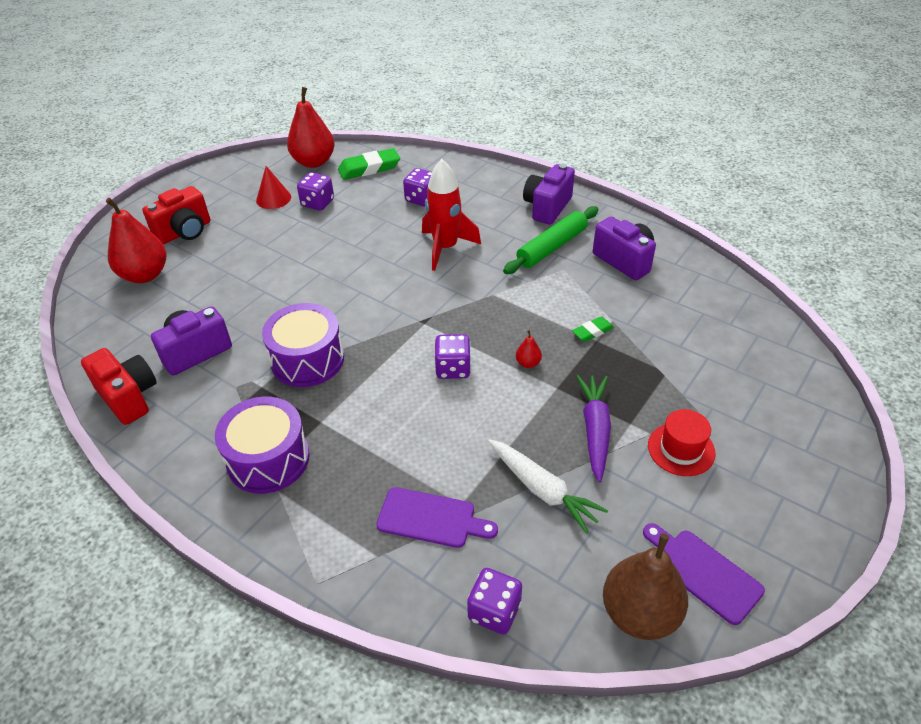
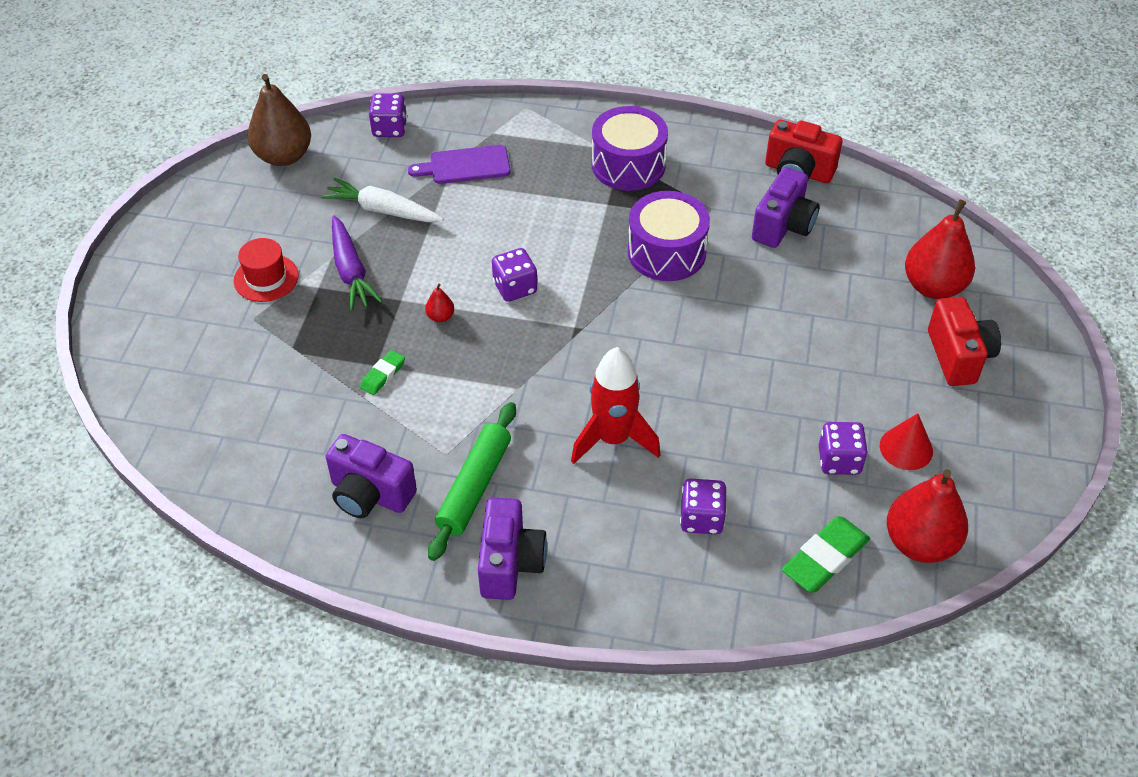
camera: 155 degrees right, 5 degrees up
(185, 232) = (958, 356): red camera -> red camera turned 150 degrees clockwise
(703, 572) = (238, 193): purple cutting board -> none

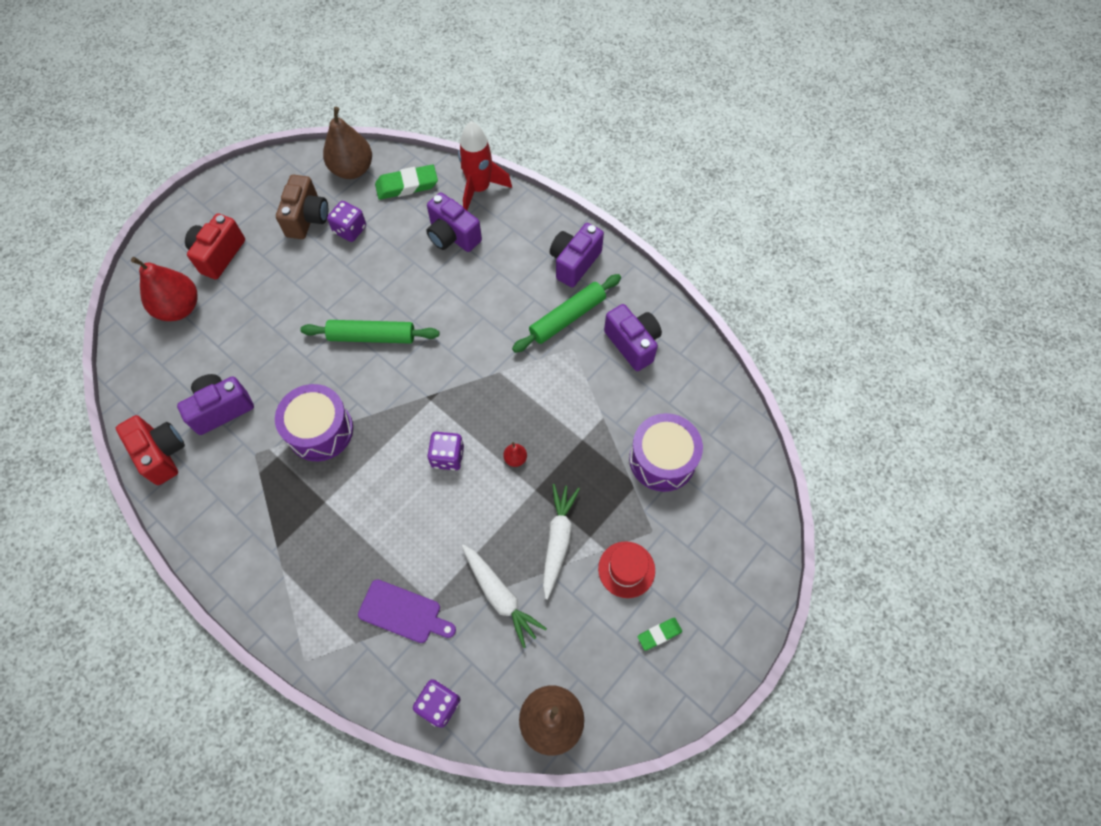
camera: 150 degrees left, 15 degrees up
(351, 271) = (558, 540): purple carrot -> white carrot
(383, 375) = (581, 429): green eraser -> green eraser (659, 634)
(613, 439) = (465, 306): red rocket -> red rocket (479, 189)
(628, 165) = (276, 536): purple drum -> purple drum (662, 459)
(695, 357) = (372, 336): none -> green rolling pin
(701, 518) = (452, 236): purple dice -> purple camera
(906, 448) = (307, 218): red cone -> brown camera
(920, 543) = (352, 169): red pear -> brown pear

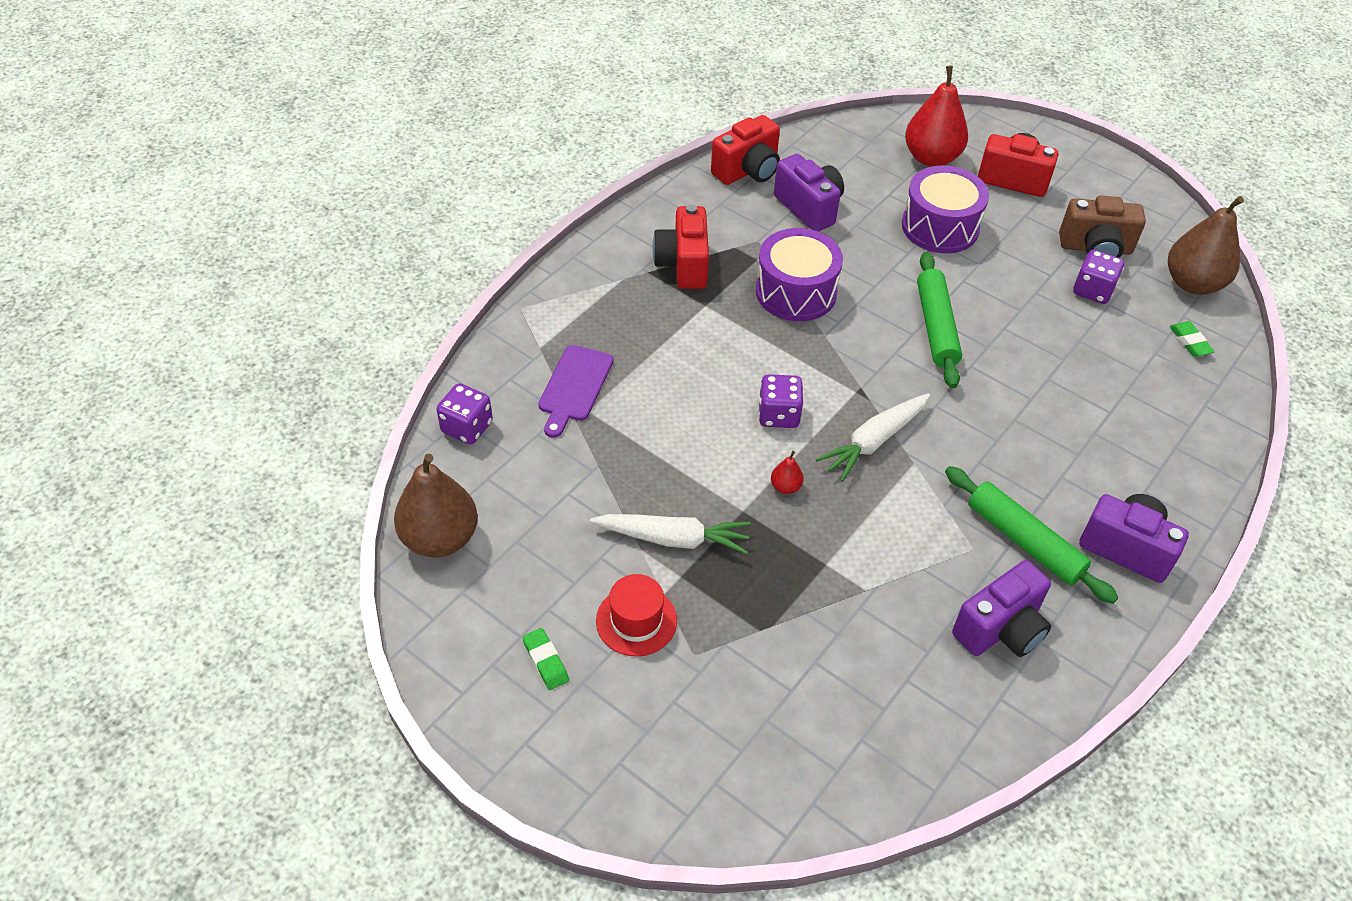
camera: 85 degrees right, 15 degrees down
(273, 517) = (683, 265): none -> red camera
(407, 185) = (1190, 342): green eraser -> green eraser, size x0.56
(452, 236) = (1122, 398): purple camera -> none
(479, 189) = (1218, 424): red rocket -> none
(500, 596) = (596, 479): white carrot -> white carrot (874, 442)
(662, 459) = (809, 668): purple drum -> purple drum (940, 227)

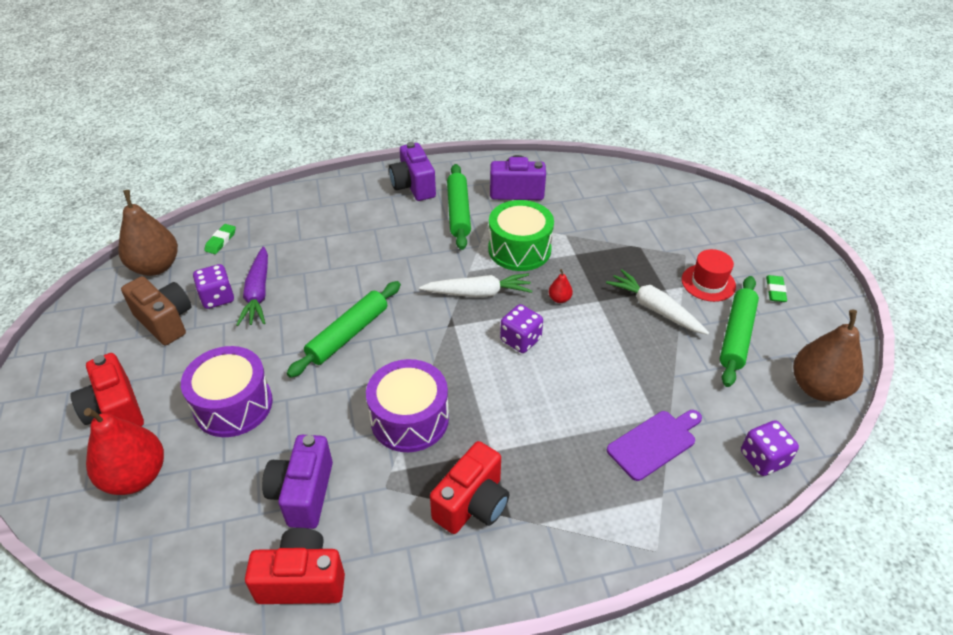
camera: 140 degrees left, 5 degrees down
(560, 557) = (736, 335): none -> green rolling pin
(894, 529) = (519, 249): none -> green drum
(1067, 315) = (258, 293): none -> purple carrot

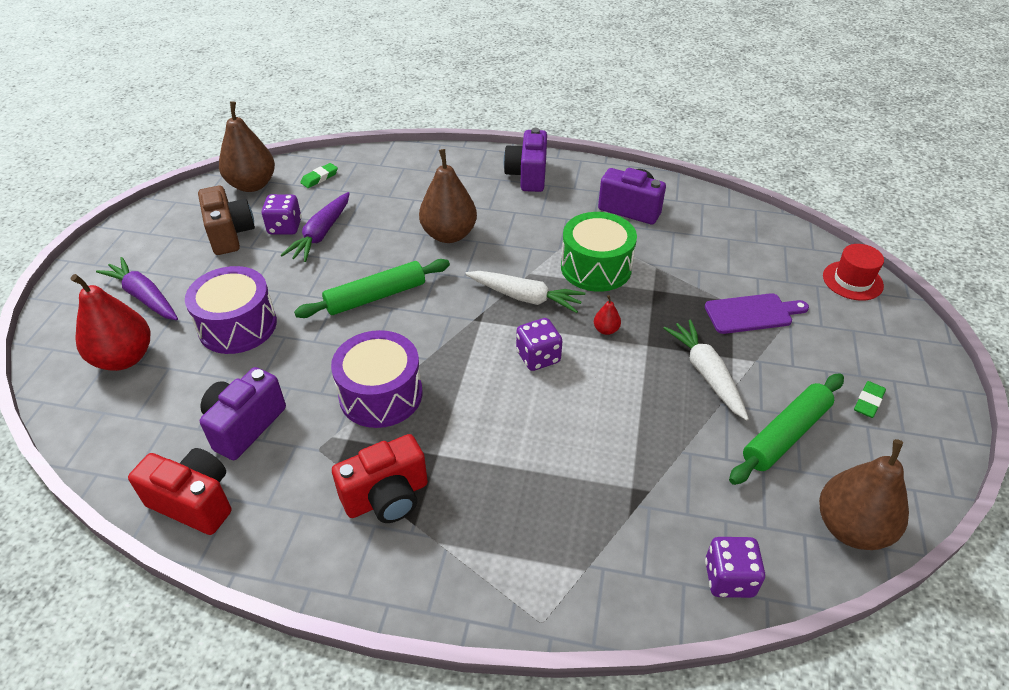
camera: 25 degrees right, 0 degrees up
(115, 410) = (144, 297): red camera -> purple carrot
(378, 258) = (449, 235): none -> brown pear
(458, 212) = (556, 213): green rolling pin -> none
(654, 443) = (613, 512): purple cutting board -> purple cutting board (752, 313)
(708, 283) = (789, 367): red hat -> red hat (852, 281)

